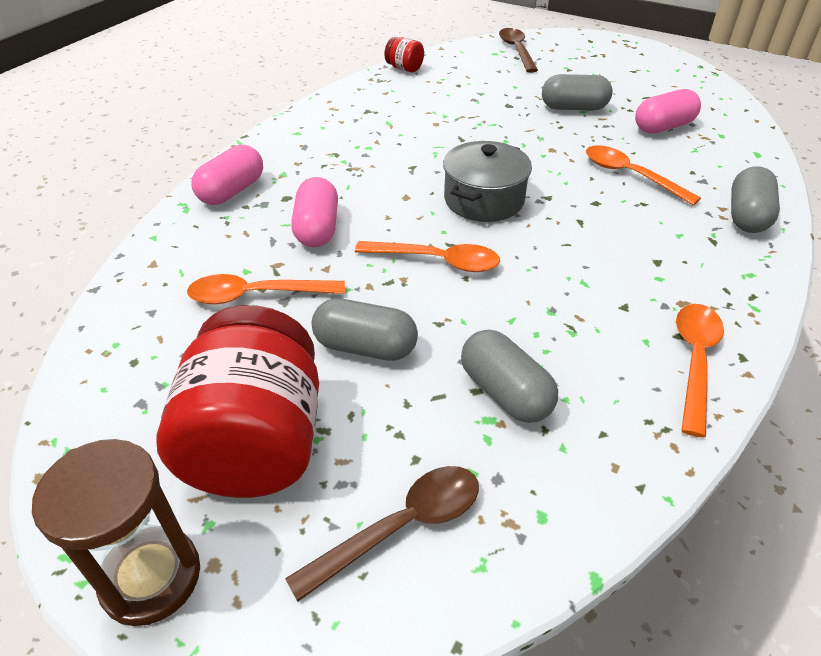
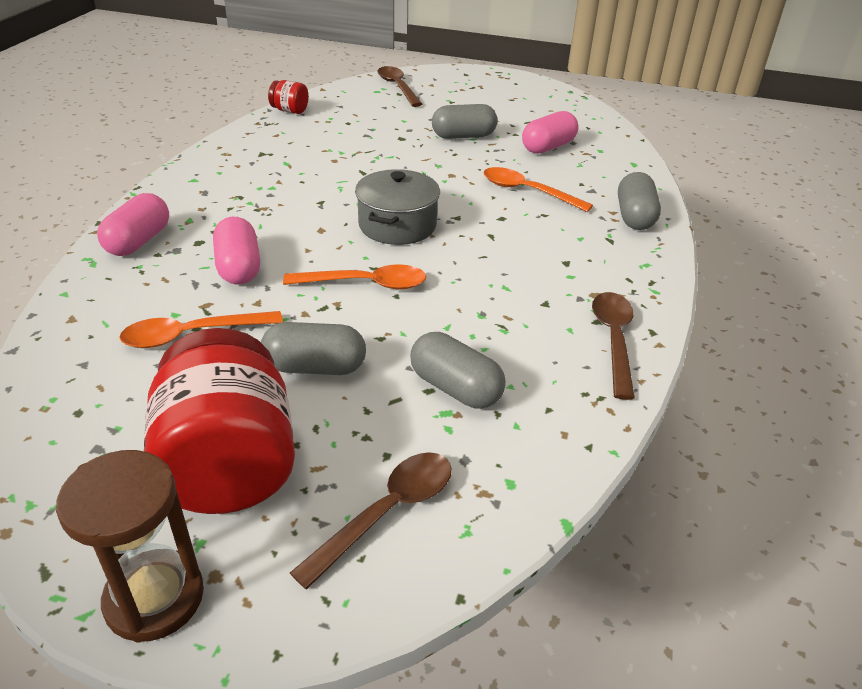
camera: 15 degrees left, 5 degrees down
(694, 361) = (613, 340): orange spoon -> brown spoon

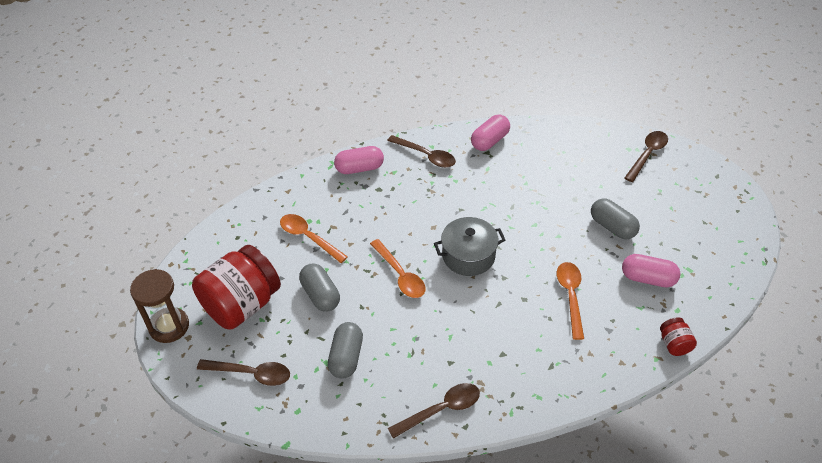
camera: 60 degrees right, 10 degrees up
(202, 189) = (426, 156): none -> brown spoon
(239, 267) = (371, 218): pink capsule -> pink capsule (489, 141)
(290, 111) = (551, 129): red jar -> red jar (674, 344)
(634, 217) = (595, 368): grey capsule -> none

